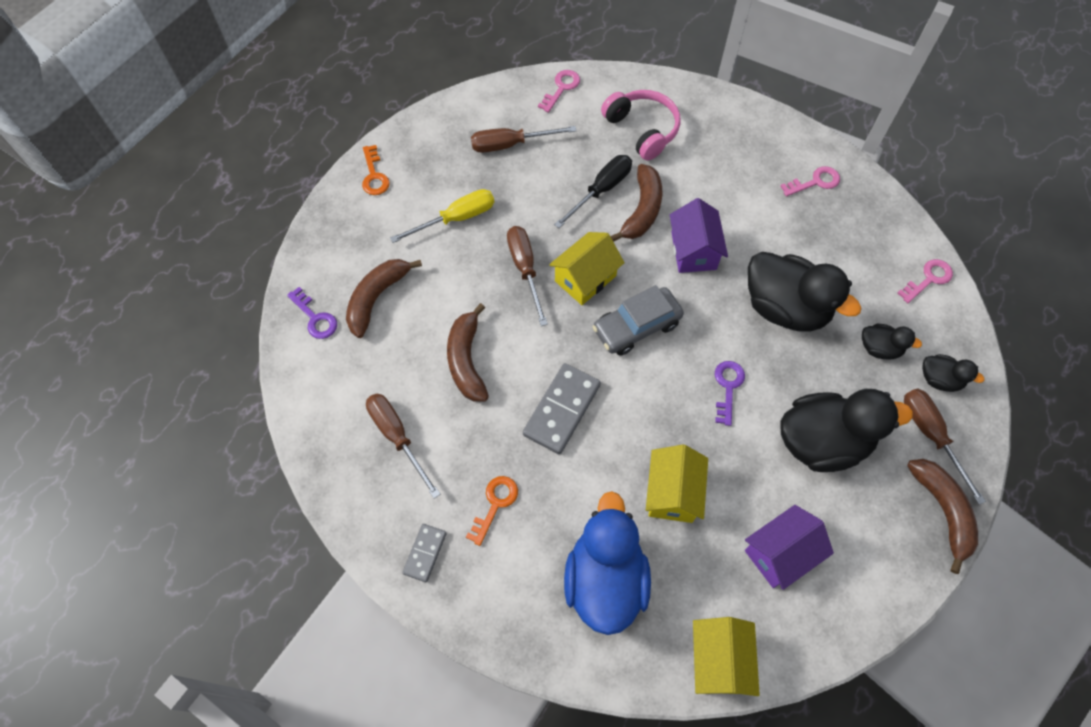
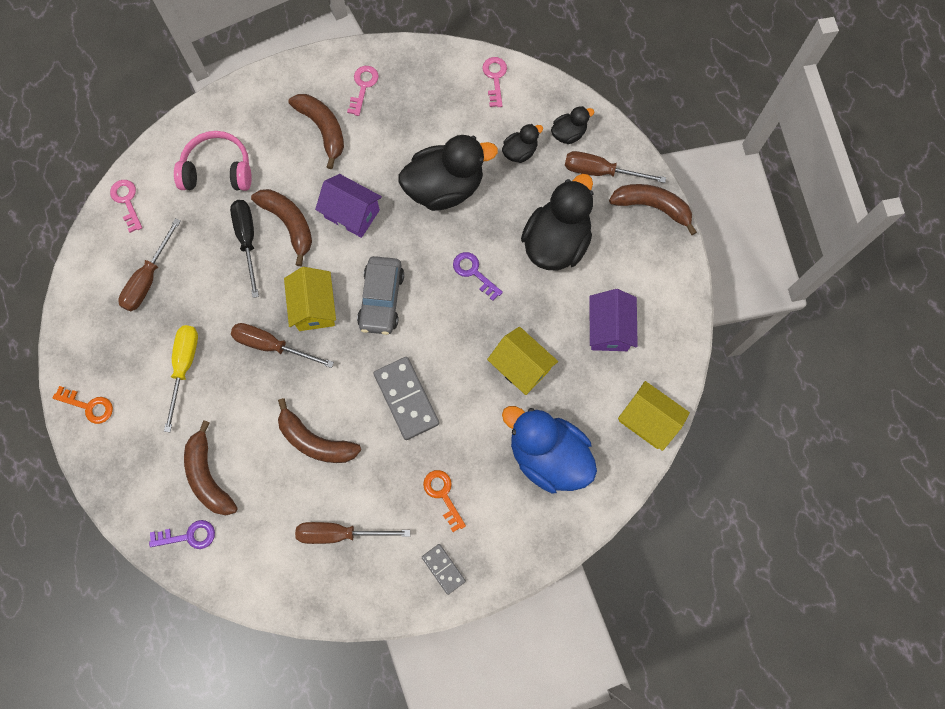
camera: 55 degrees left, 10 degrees up
(748, 178) = (323, 129): none -> brown banana

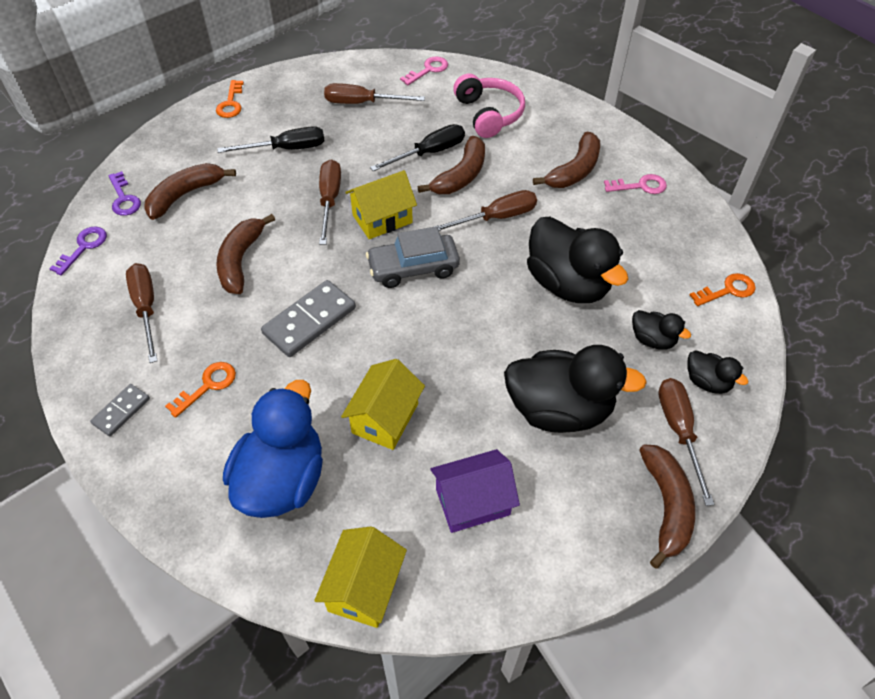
camera: 70 degrees right, 20 degrees down
(184, 367) = (286, 149): yellow screwdriver -> black screwdriver
(352, 214) = (496, 218): purple house -> brown screwdriver
(473, 272) = (481, 338): purple key -> purple key (84, 247)
(495, 78) = (728, 290): pink key -> orange key

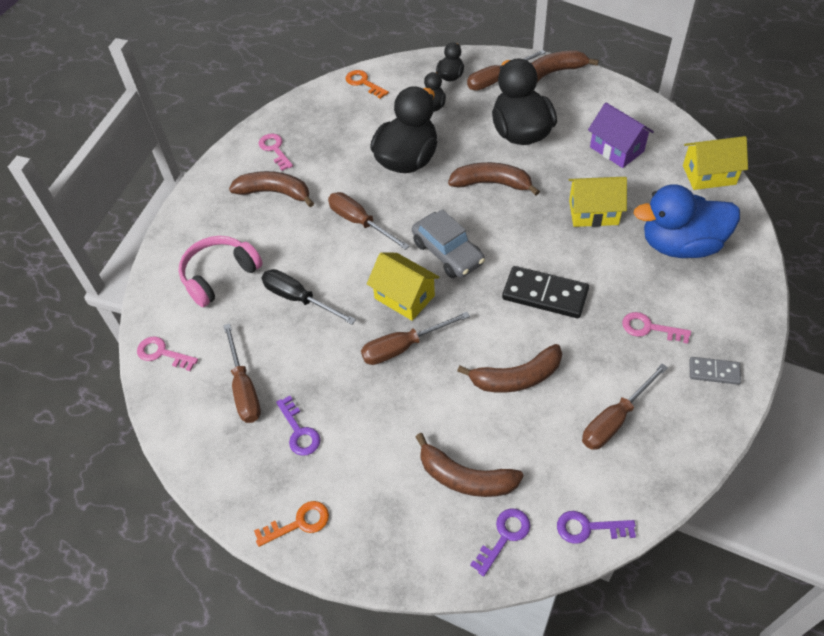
camera: 110 degrees left, 0 degrees up
(208, 386) = (649, 328): orange key -> pink key
(286, 149) = (350, 421): black screwdriver -> none
(301, 121) = (299, 431): none -> purple key
(309, 321) = (545, 295): grey domino -> black domino
(460, 175) = (319, 264): brown banana -> brown banana (492, 183)

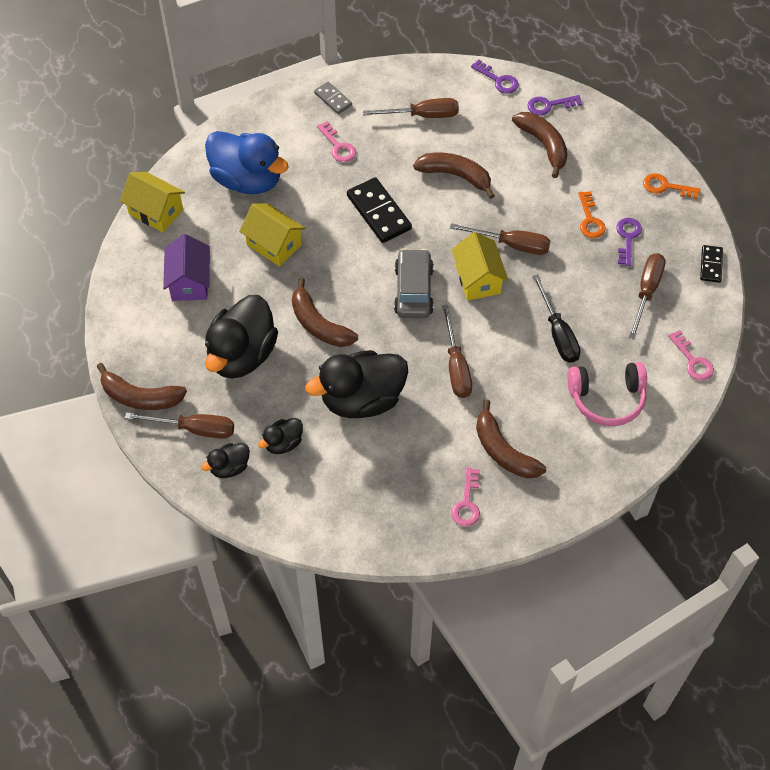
camera: 145 degrees left, 5 degrees up
(196, 461) = (711, 265): none -> black domino
(363, 83) = (315, 525): orange key -> orange key (590, 220)

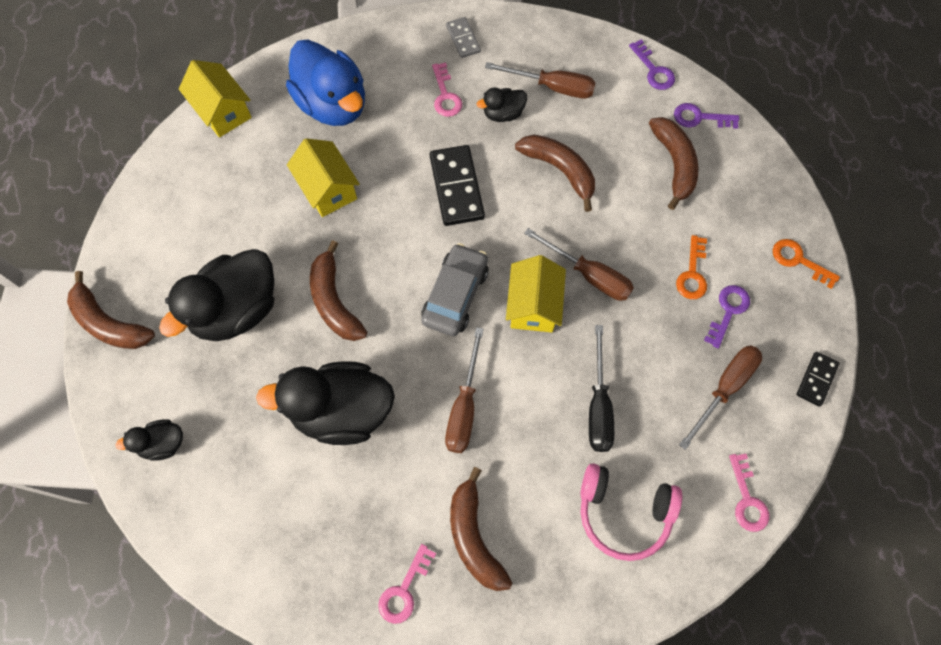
camera: 20 degrees right, 10 degrees up
(189, 282) = (221, 204): purple house -> none
(194, 429) = (147, 382): brown screwdriver -> none
(283, 443) = (233, 435): black duck -> black duck (503, 114)

